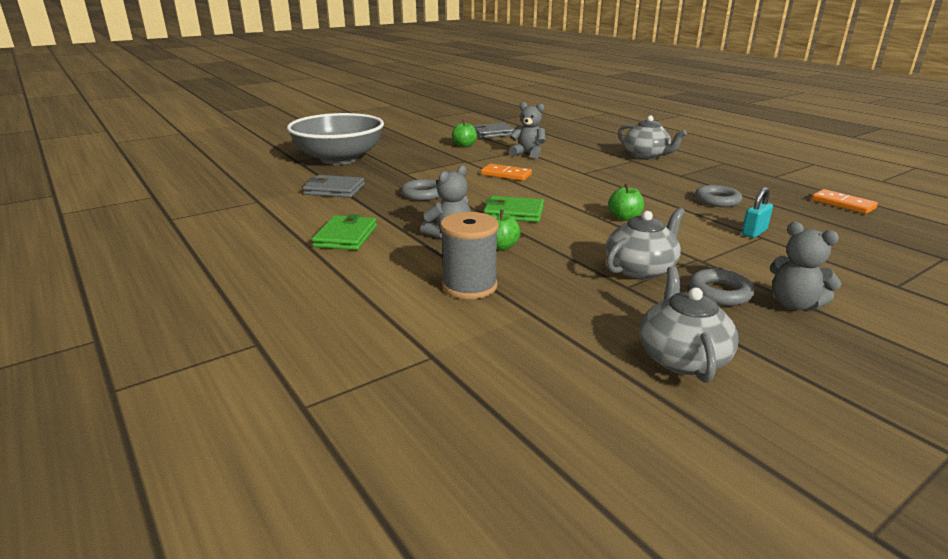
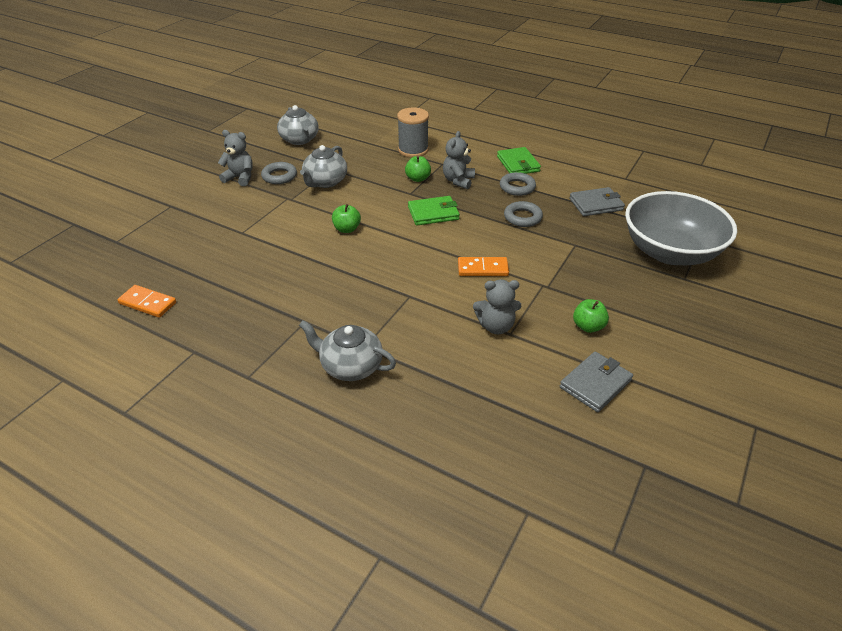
camera: 155 degrees right, 15 degrees up
(717, 200) = (269, 276): grey ring -> grey ring (517, 187)
(754, 232) = (246, 236): turquoise padlock -> none

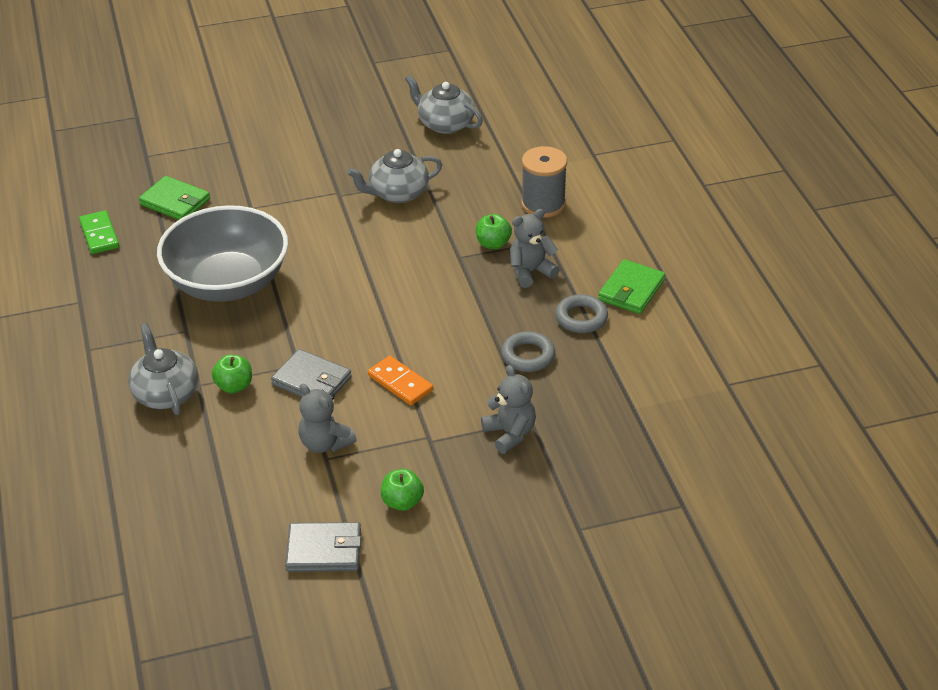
camera: 45 degrees right, 0 degrees up
(147, 303) = (99, 235): orange domino -> green domino
(240, 178) = (327, 142): grey teddy bear -> grey teddy bear (510, 433)
(279, 176) = (364, 161): grey ring -> none
(299, 140) = (445, 124): grey teapot -> grey teapot turned 105 degrees clockwise
(347, 229) = (342, 261): green apple -> green apple (234, 386)
(433, 213) = (446, 294): green wallet -> green wallet (175, 202)
(596, 204) = (633, 392): grey wallet -> grey wallet (311, 381)
(670, 252) = (616, 494): grey bowl -> grey bowl (228, 283)

